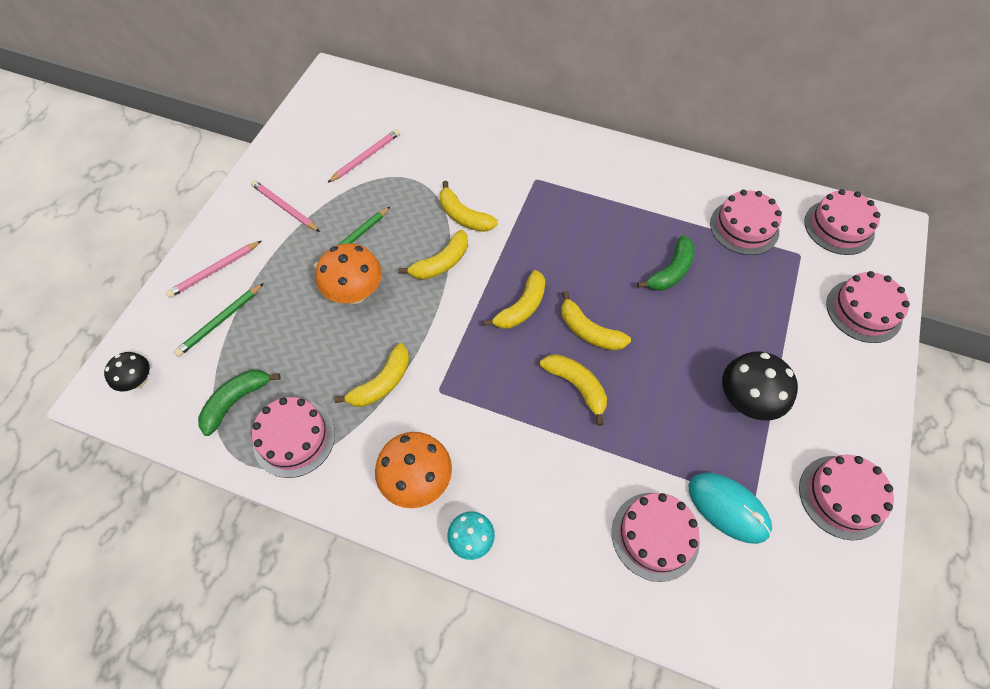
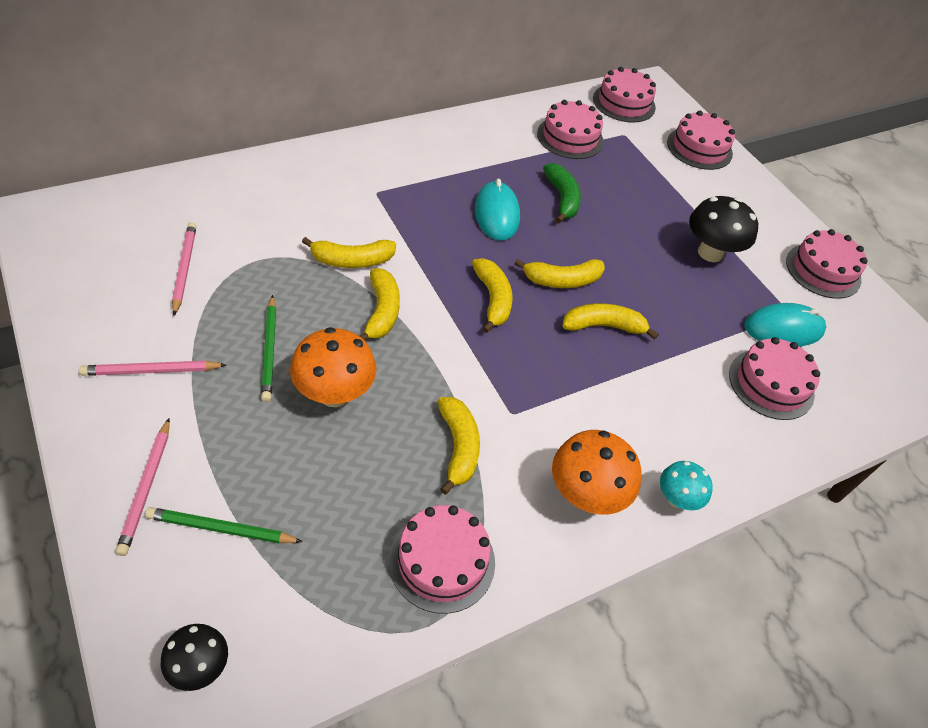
camera: 55 degrees left, 10 degrees down
(220, 321) = (221, 529): green pencil -> green pencil turned 105 degrees clockwise
(236, 401) = (341, 583): green banana -> none
(602, 249) = (496, 214): none -> turquoise mouse

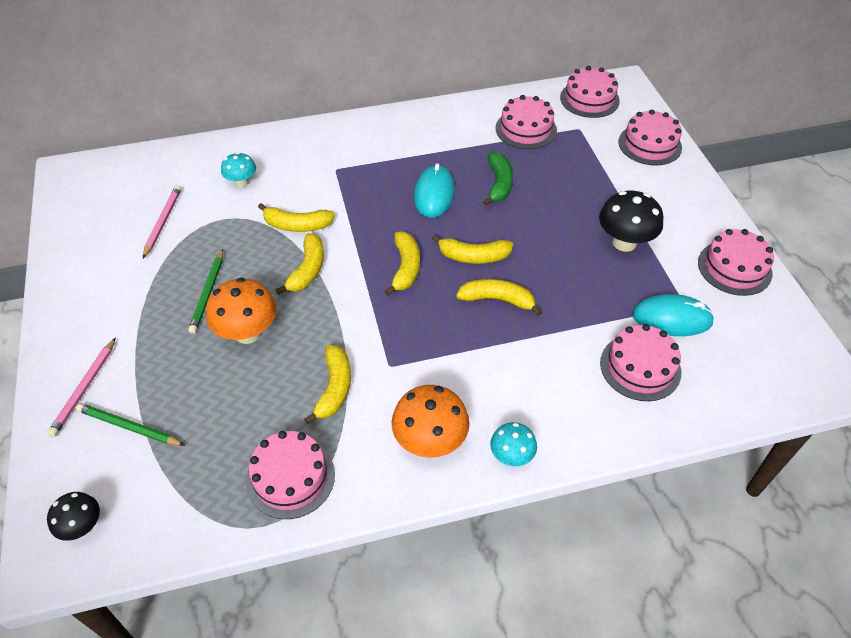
camera: 20 degrees right, 0 degrees up
(151, 371) = (114, 300): pink pencil -> none
(269, 214) = (241, 182): none -> turquoise mushroom

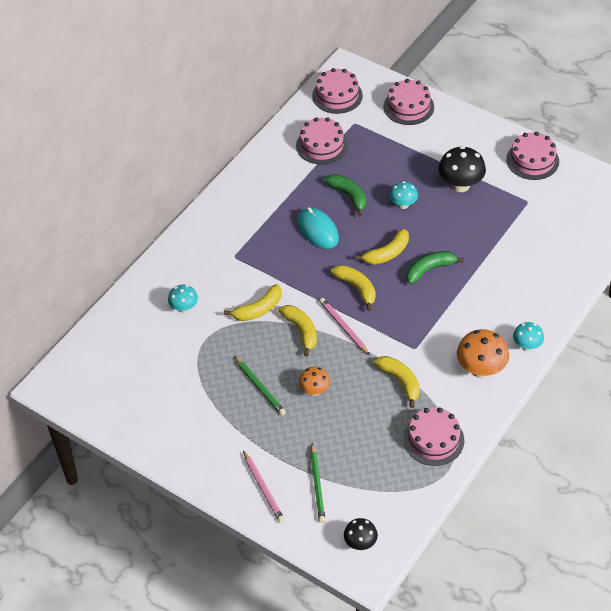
camera: 40 degrees left, 0 degrees up
(129, 427) = (317, 485): green pencil -> green pencil turned 75 degrees counterclockwise
(163, 222) = (169, 369): pink pencil -> pink pencil (343, 327)
(247, 333) = (314, 391): orange mushroom -> orange mushroom, size x0.60
(497, 300) = (429, 269): yellow banana -> green banana
(543, 223) = (403, 204): none -> turquoise mushroom
(640, 367) = (540, 253): pink cake -> none
(672, 318) = (529, 214): turquoise mouse -> none

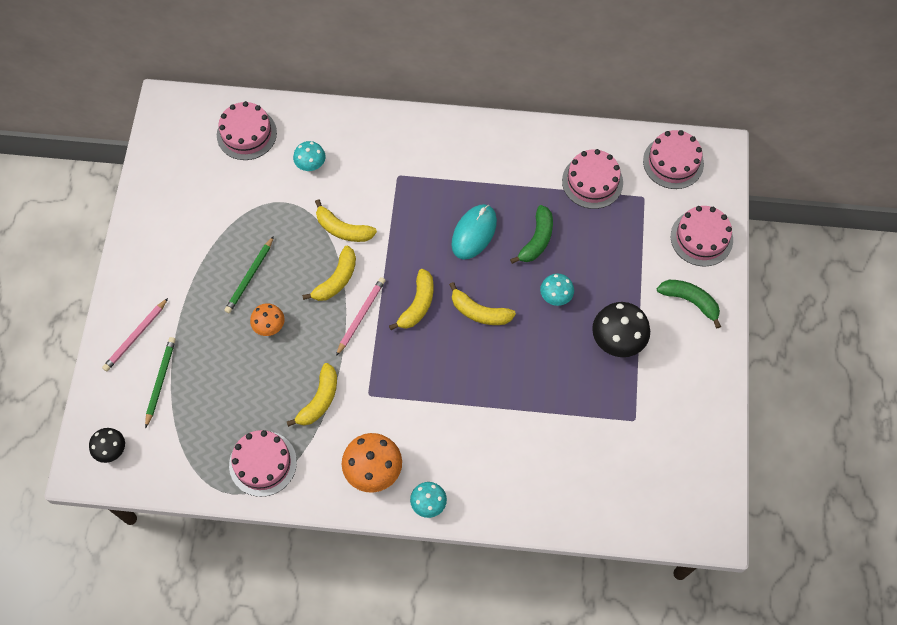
camera: 60 degrees right, 15 degrees up
(317, 485) = (160, 381): green pencil -> green pencil turned 135 degrees clockwise
(429, 269) = (480, 362): green banana -> green banana (690, 301)
(532, 160) = (700, 399): pink cake -> pink cake (246, 134)

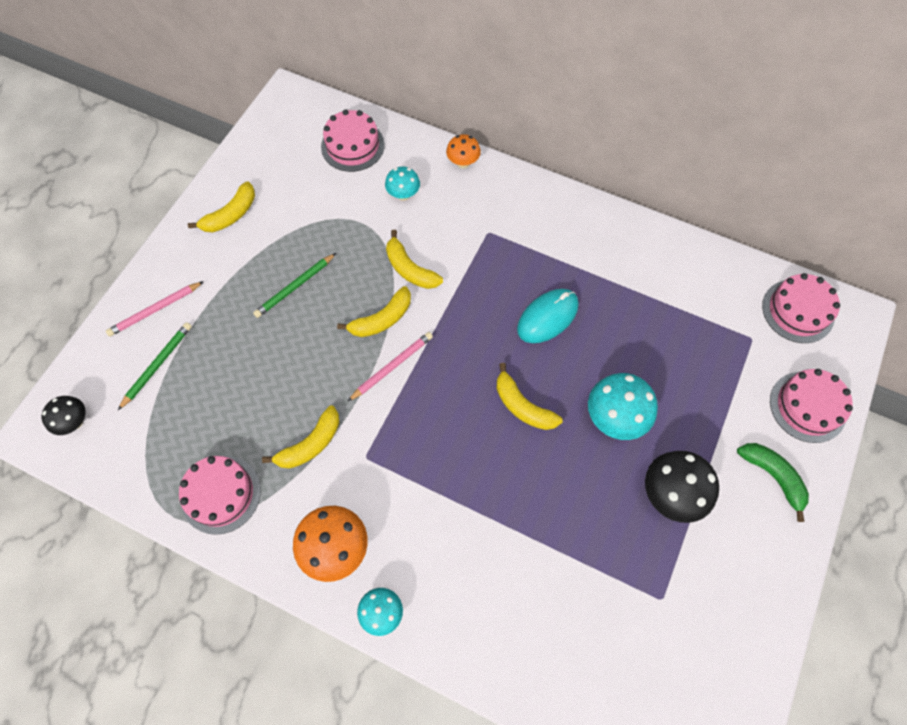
camera: 20 degrees right, 0 degrees up
(269, 326) = (292, 345): orange mushroom -> orange mushroom (463, 163)
(417, 304) = (458, 375): yellow banana -> yellow banana (231, 215)
(537, 240) = (615, 347): green banana -> none
(555, 297) = (615, 418): turquoise mushroom -> turquoise mushroom, size x1.66
(592, 181) = (698, 303): pink cake -> none

